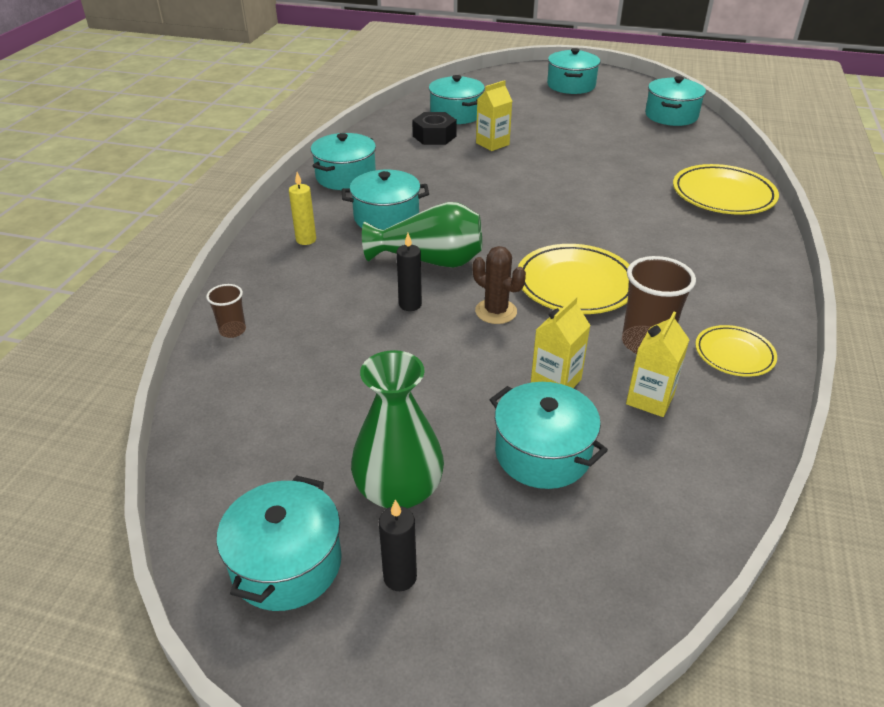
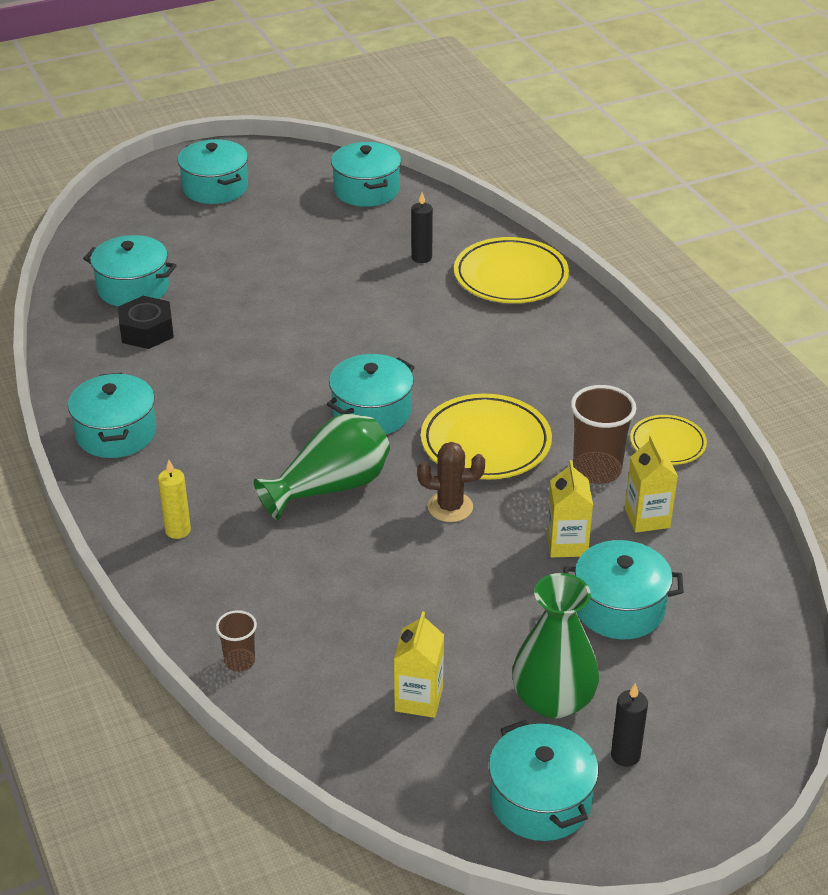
camera: 40 degrees left, 0 degrees up
(386, 217) = (227, 461): turquoise pot -> turquoise pot (371, 412)
(410, 305) = (369, 542): black candle -> black candle (421, 257)
(492, 144) = (224, 313): yellow carton -> yellow carton (418, 699)

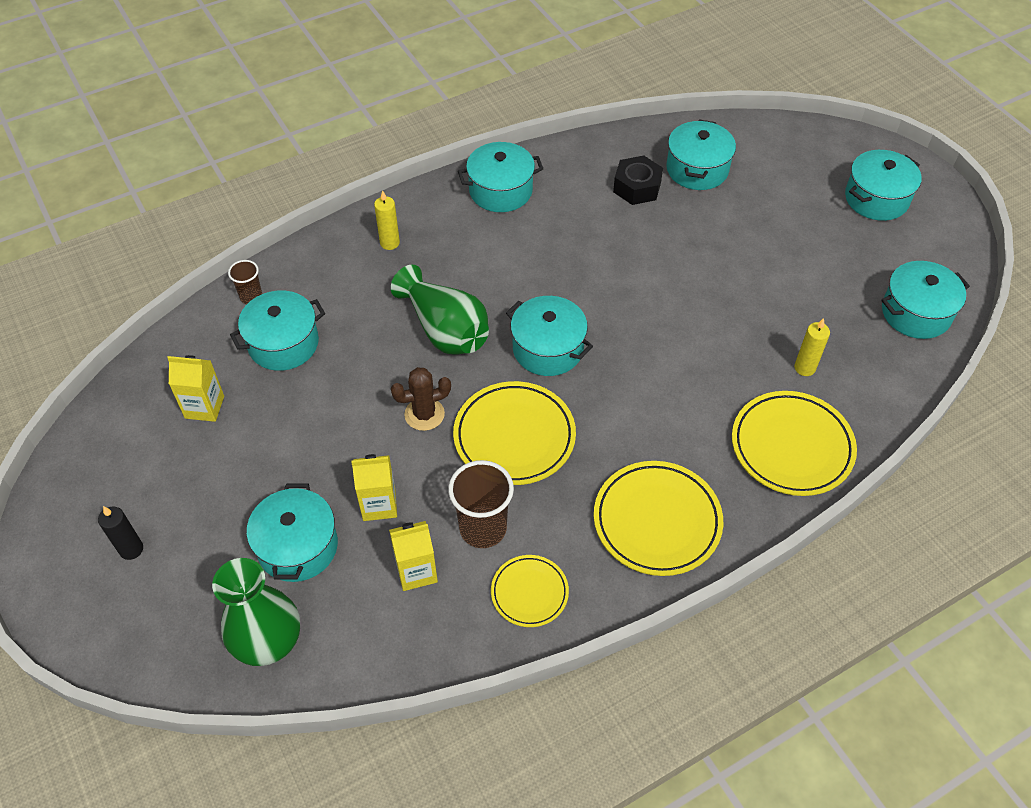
camera: 85 degrees right, 15 degrees up
(421, 257) = (804, 368): black candle -> yellow candle
(450, 507) = (424, 414): brown cactus -> brown cactus turned 75 degrees clockwise
(540, 800) = (95, 491): turquoise pot -> turquoise pot (283, 343)
(553, 700) = (195, 497): green vase -> green vase (267, 639)
(589, 360) = (657, 521): none -> yellow plate

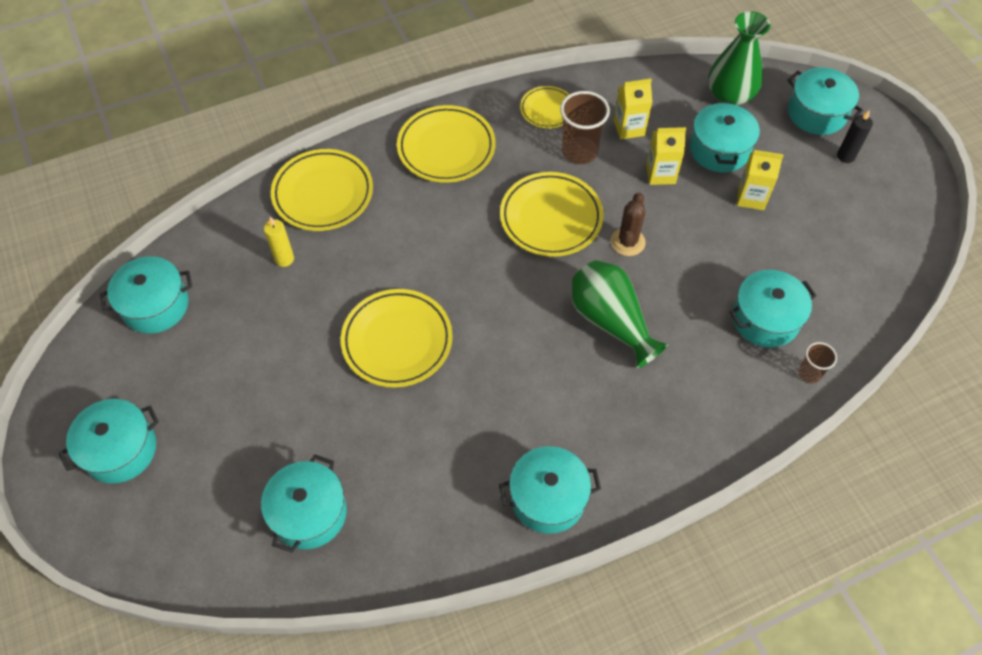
camera: 175 degrees left, 5 degrees up
(204, 407) = (822, 262): yellow carton -> yellow carton (751, 197)
(390, 243) = (673, 431): yellow candle -> none
(424, 414) = (627, 242): brown cactus -> brown cactus turned 60 degrees counterclockwise
(548, 348) = (514, 295): turquoise pot -> turquoise pot (816, 113)
(637, 187) = (387, 490): black nut -> none
(659, 298) = (397, 341): none -> yellow plate

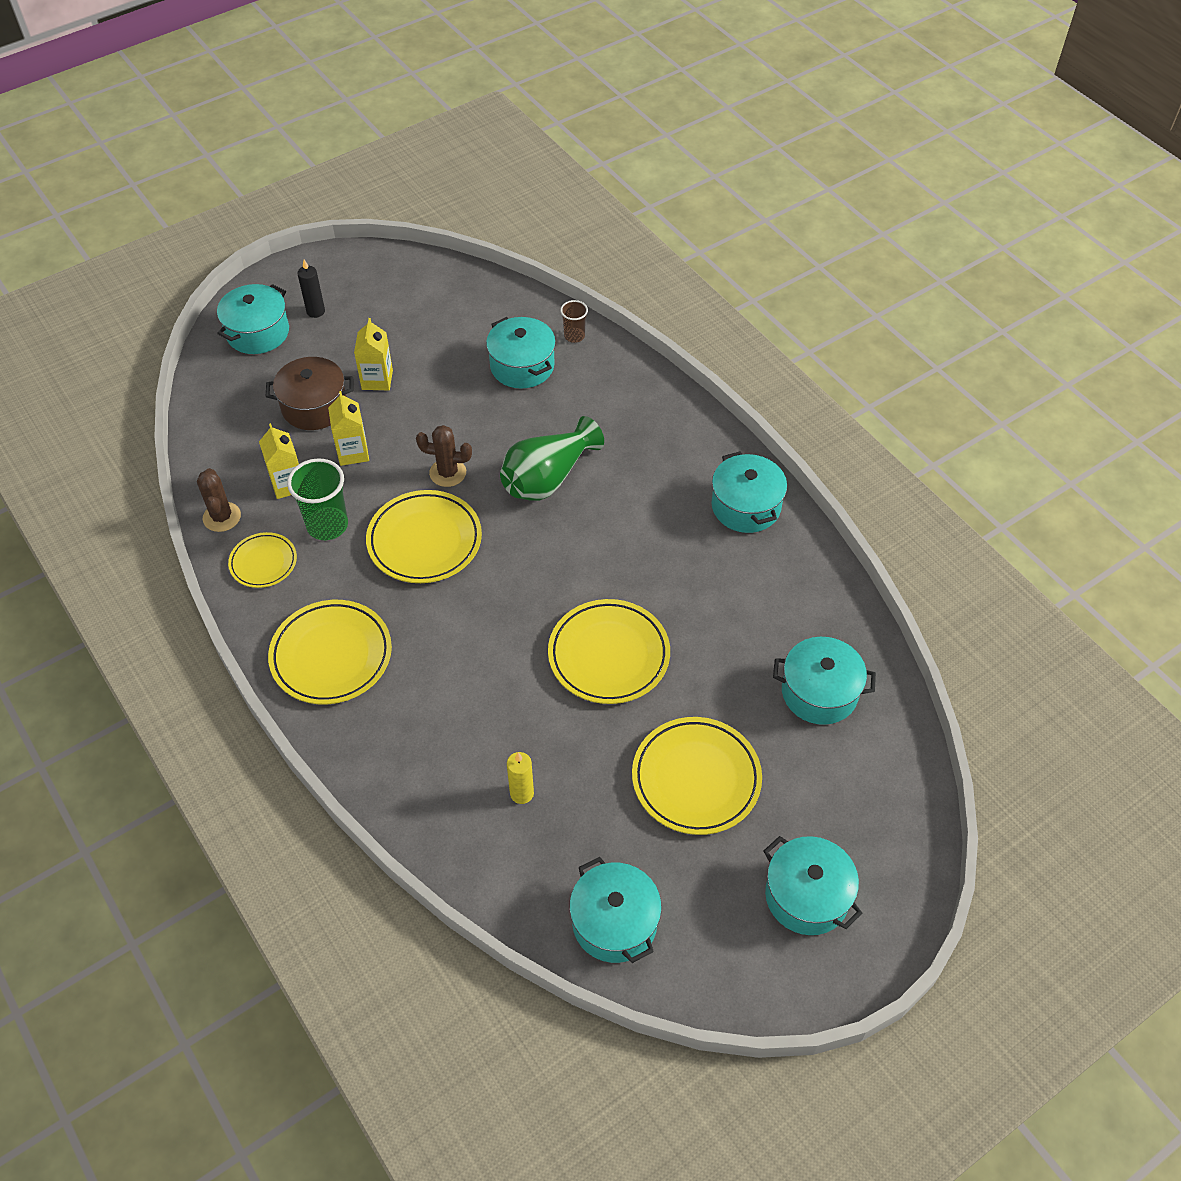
camera: 100 degrees left, 5 degrees down
(323, 193) = (417, 775): yellow plate -> yellow plate (696, 778)
(579, 152) = (327, 525): brown cup -> green cup
(599, 85) = (222, 517): none -> brown cactus
(719, 149) = (314, 406): turquoise pot -> brown pot
(730, 95) = (234, 401): green vase -> none

